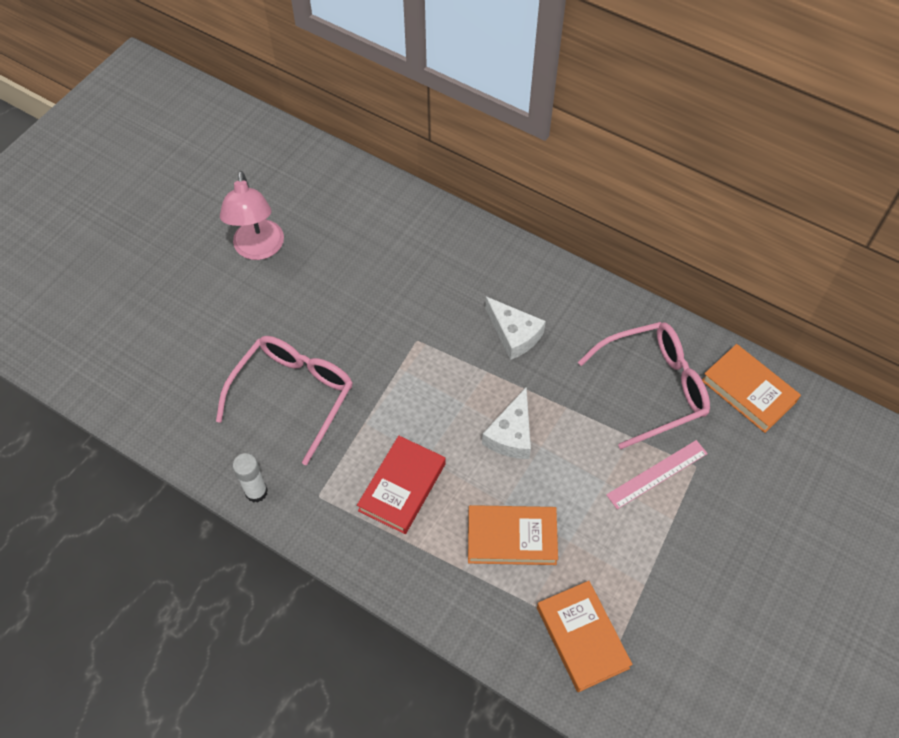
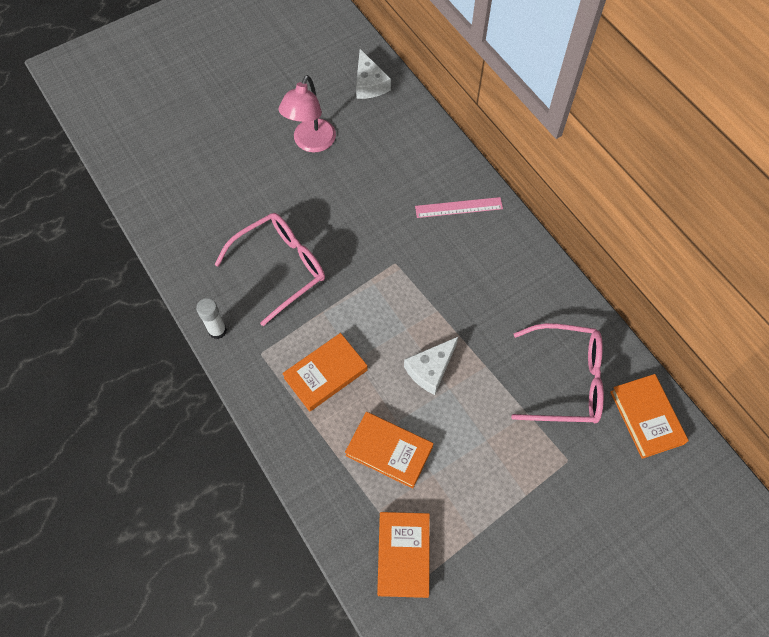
camera: 25 degrees right, 5 degrees up
(402, 487) = (325, 374): red book -> orange book
(514, 334) = (474, 289): white cheese -> white cheese (369, 84)
(657, 474) = (532, 452): pink ruler -> pink ruler (458, 207)

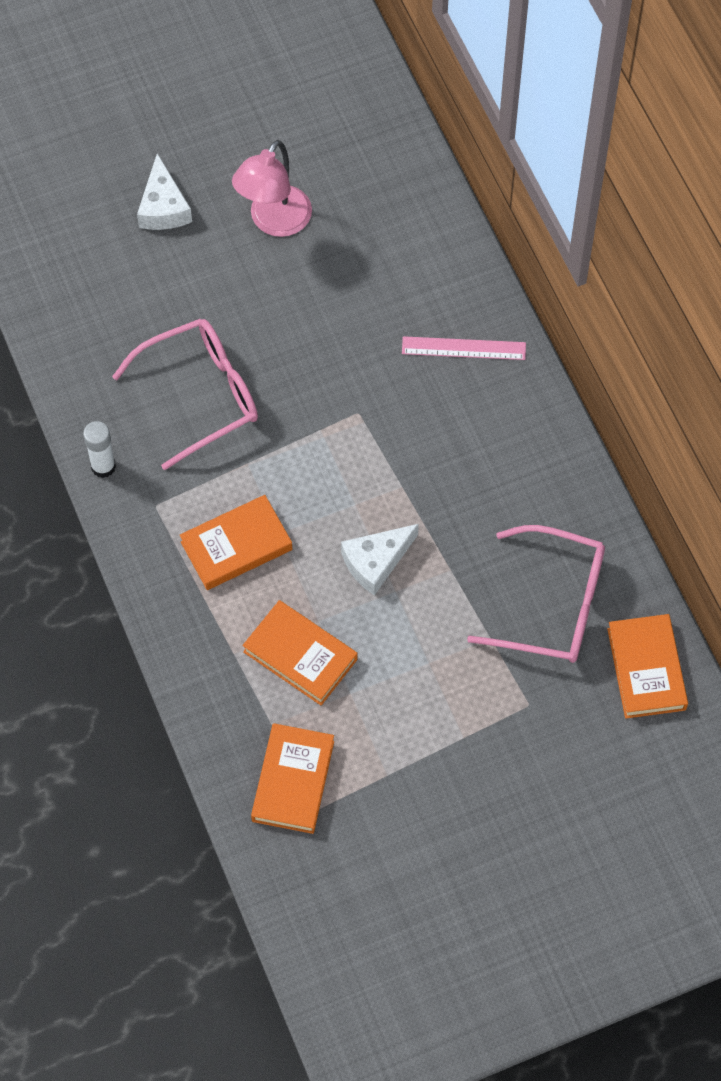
camera: 10 degrees right, 0 degrees up
(369, 84) = (375, 143): white cheese -> white cheese (163, 207)

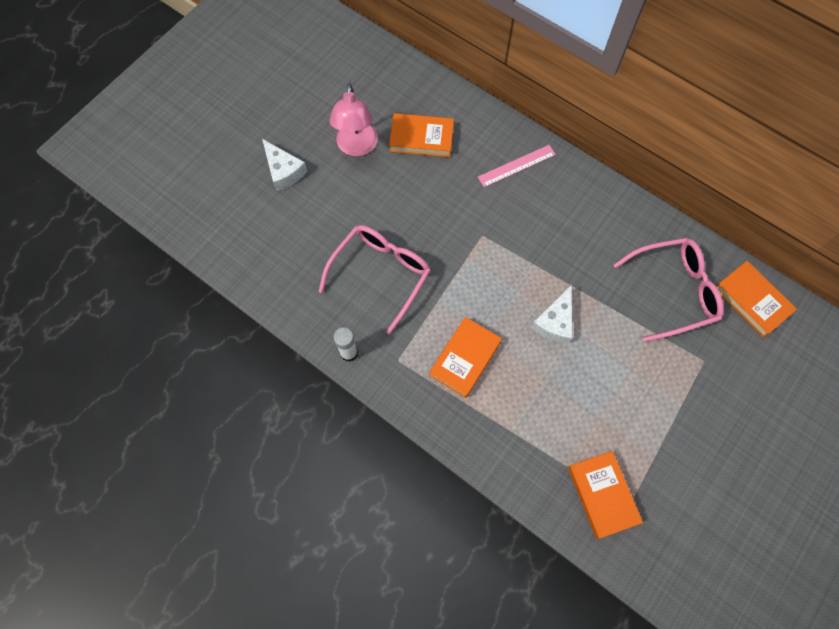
camera: 30 degrees left, 5 degrees up
(300, 655) = (551, 408): orange book -> orange book (421, 138)

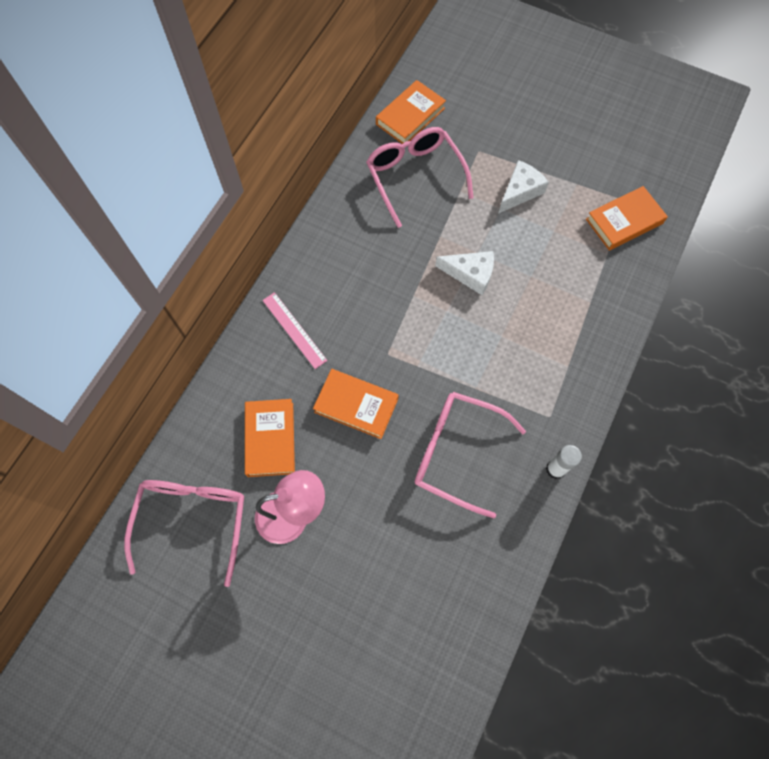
camera: 100 degrees left, 0 degrees up
(283, 171) = (341, 601): white cheese -> white cheese (520, 191)
(368, 82) = (193, 520): none -> pink glasses
(465, 358) = (530, 351): orange book -> orange book (356, 405)

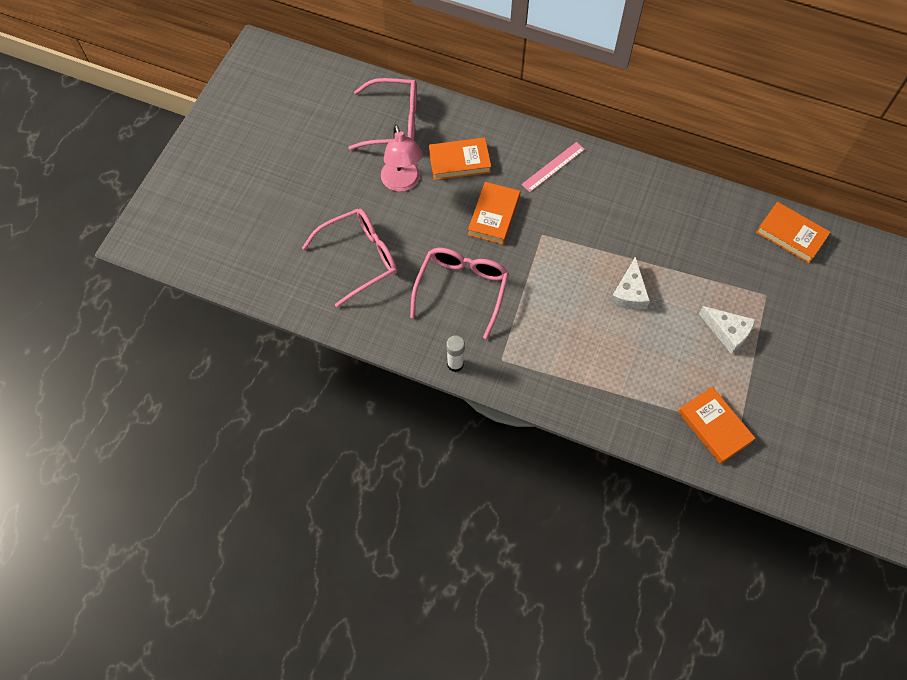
camera: 85 degrees right, 5 degrees down
(414, 176) = (723, 243): pink glasses -> pink glasses (360, 258)

